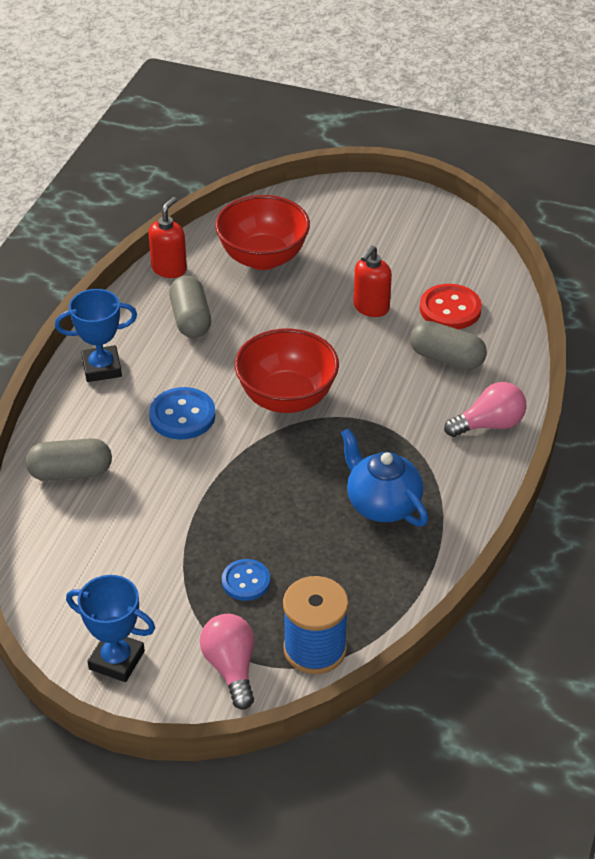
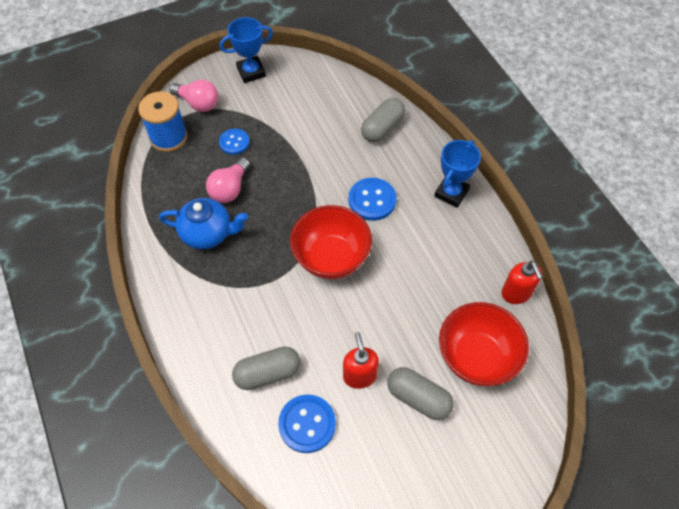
camera: 135 degrees right, 15 degrees up
(190, 319) = (451, 266): grey capsule -> grey capsule (418, 398)
(450, 309) = (307, 424): red button -> blue button
(489, 425) = (193, 340): pink light bulb -> pink light bulb (230, 189)

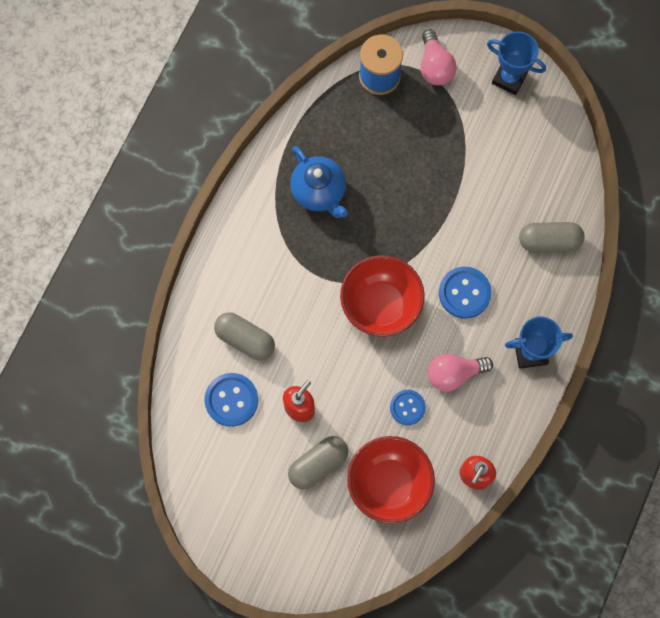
camera: 50 degrees right, 15 degrees up
(230, 189) = (374, 171): pink light bulb -> pink light bulb (454, 374)
(234, 142) = (422, 133): blue button -> blue button (407, 407)
(418, 398) = (318, 464): grey capsule -> grey capsule turned 60 degrees clockwise

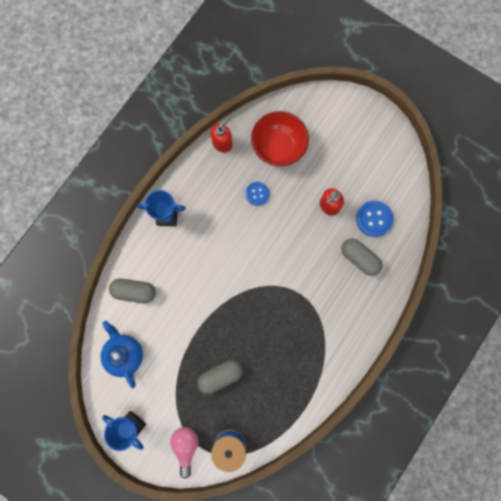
camera: 170 degrees left, 5 degrees up
(318, 464) = (322, 167): grey capsule -> grey capsule (220, 376)
(319, 192) = (291, 358): blue teapot -> blue teapot (124, 354)
(380, 305) = (262, 266): red bowl -> none
(454, 374) = (221, 211): pink light bulb -> none
(464, 293) = (202, 265): blue button -> none

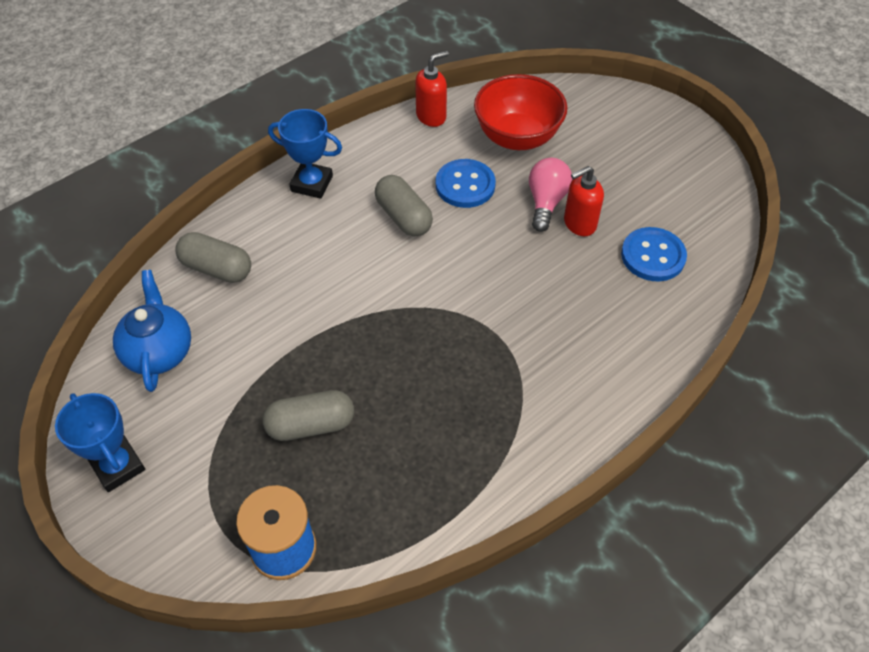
camera: 15 degrees right, 25 degrees down
(186, 446) = (200, 527): pink light bulb -> pink light bulb (546, 202)
(257, 194) = (465, 185): blue button -> blue button, size x1.51
(359, 258) = (615, 305): grey capsule -> grey capsule (403, 217)

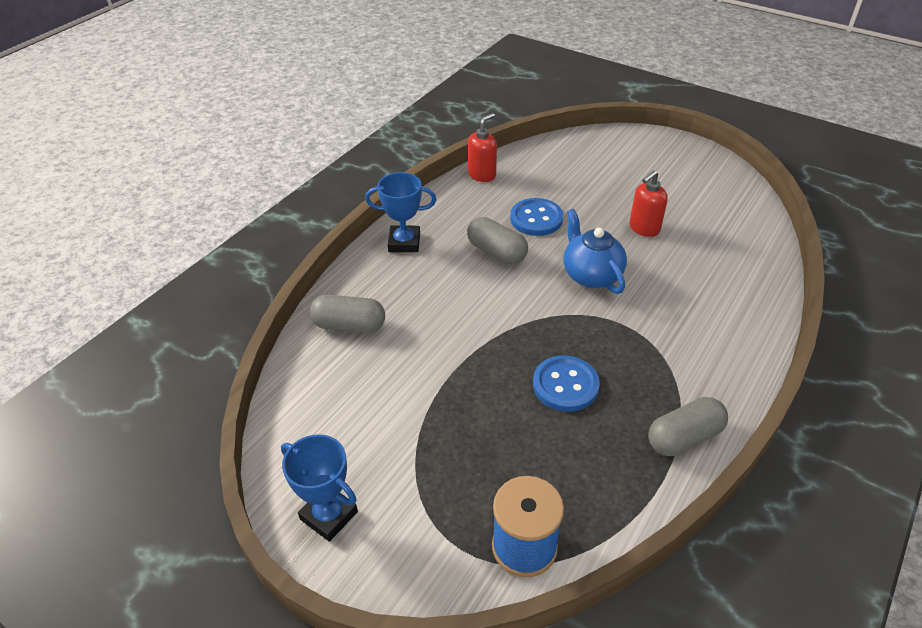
camera: 15 degrees left, 10 degrees down
(159, 352) = (325, 405): blue teapot -> blue teapot (591, 275)
(311, 425) = (497, 433): grey capsule -> grey capsule (684, 437)
(517, 137) = (560, 177): red bowl -> none
(546, 202) = (609, 218): pink light bulb -> none
(653, 256) = (714, 239): blue button -> blue button (565, 385)

